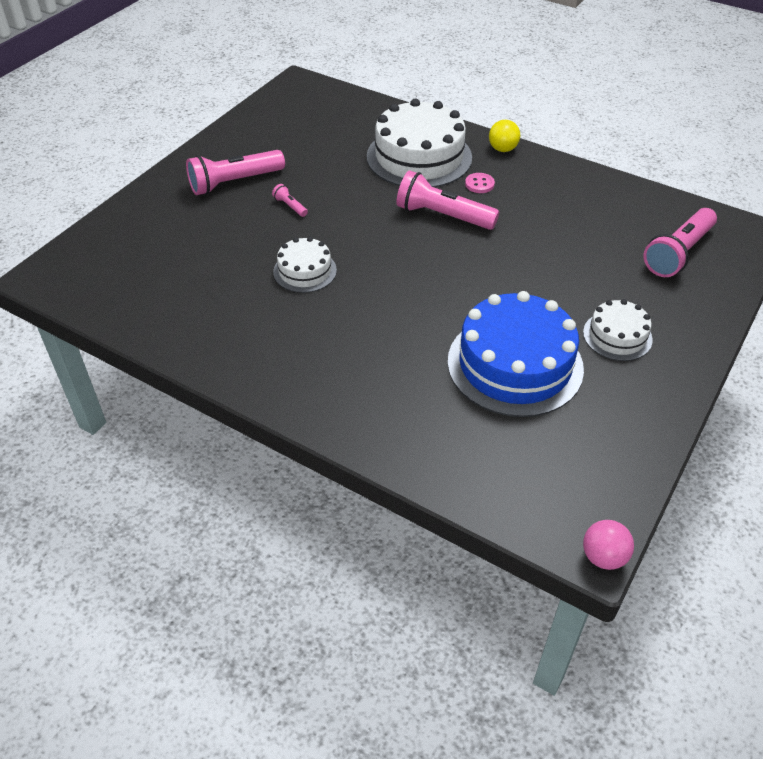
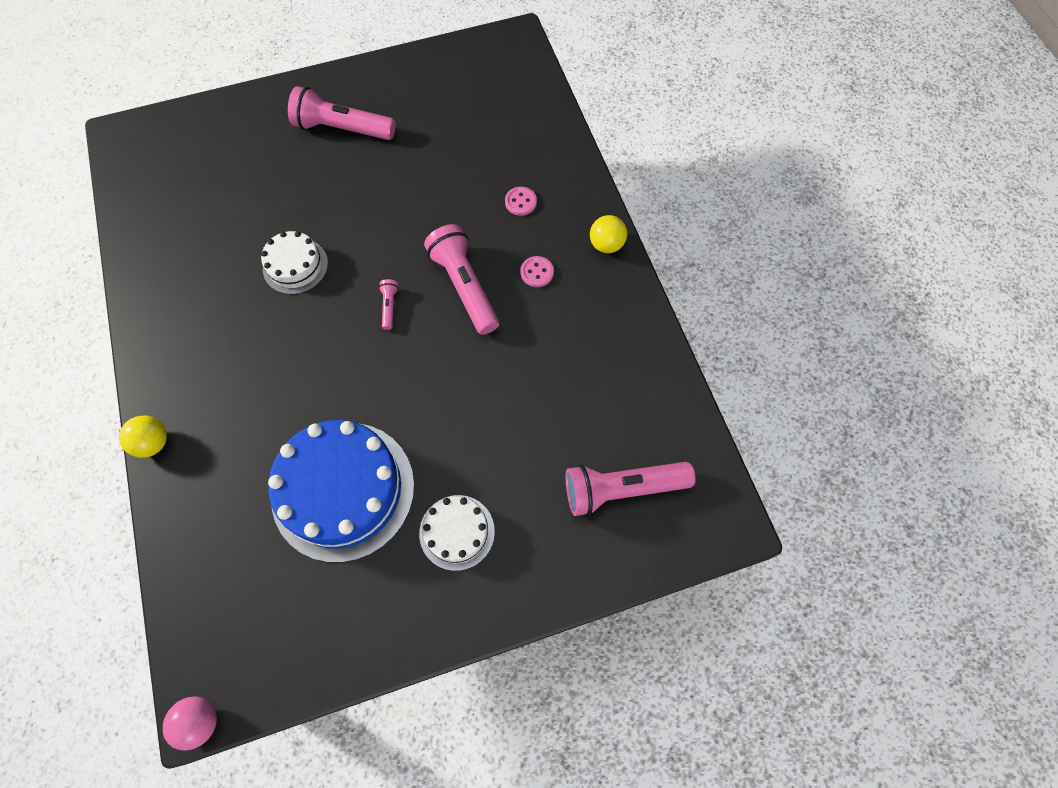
camera: 40 degrees right, 20 degrees up
(290, 206) = (356, 186): pink flashlight -> pink flashlight (389, 307)
(335, 432) = (153, 443): none -> yellow ball
(419, 157) = (520, 202): white cake -> pink button

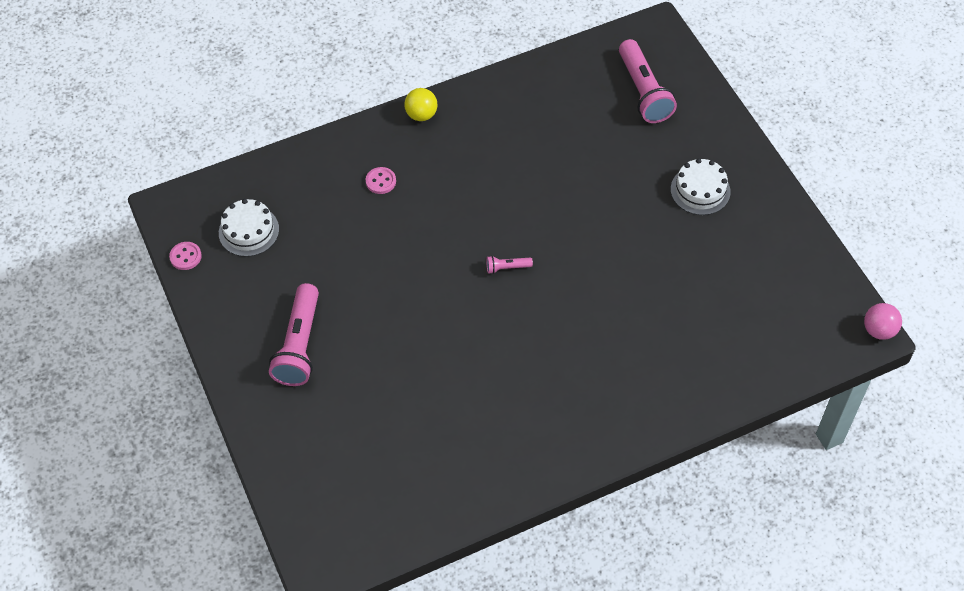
camera: 95 degrees left, 10 degrees down
(153, 443) = (672, 426): yellow ball -> none
(295, 266) = (473, 352): white cake -> white cake (249, 231)
(343, 490) = (684, 272): blue cake -> none
(464, 286) = (478, 213): pink flashlight -> none
(537, 272) = (456, 162): pink button -> pink button (185, 256)

